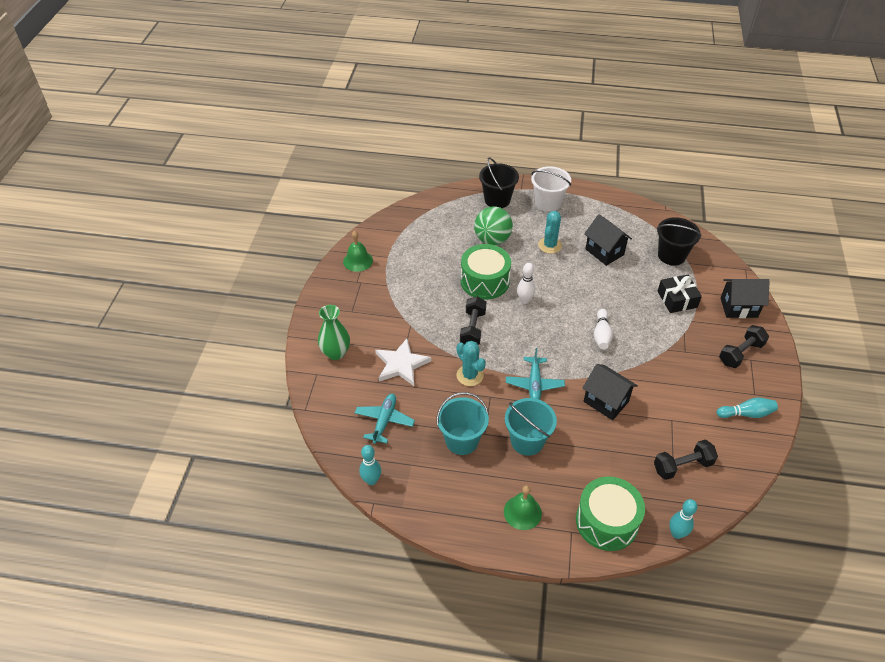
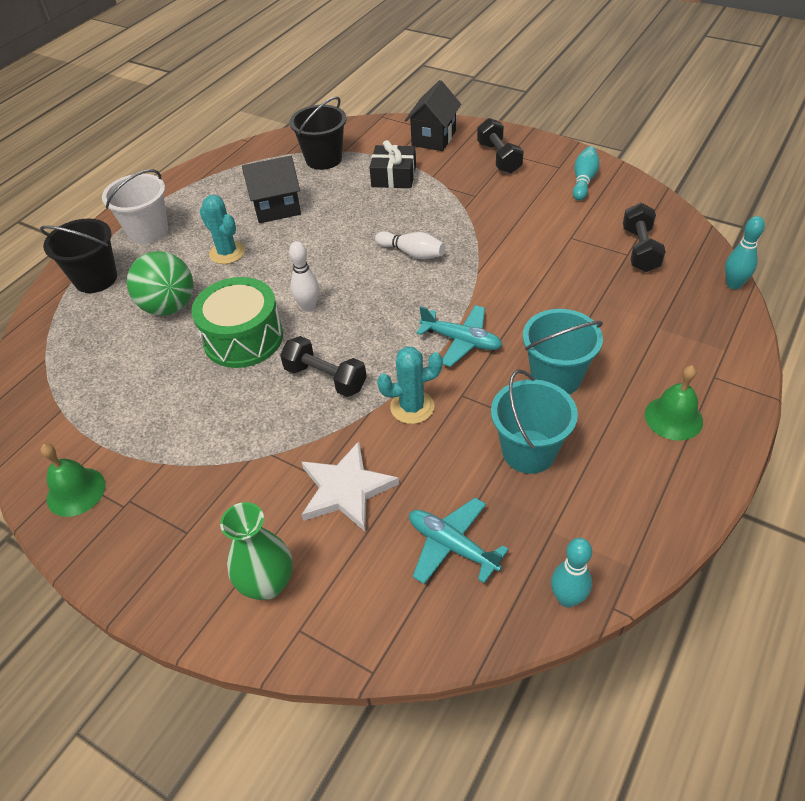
camera: 65 degrees left, 0 degrees up
(606, 401) = (521, 282): black house -> none
(606, 521) = (705, 338): green drum -> none

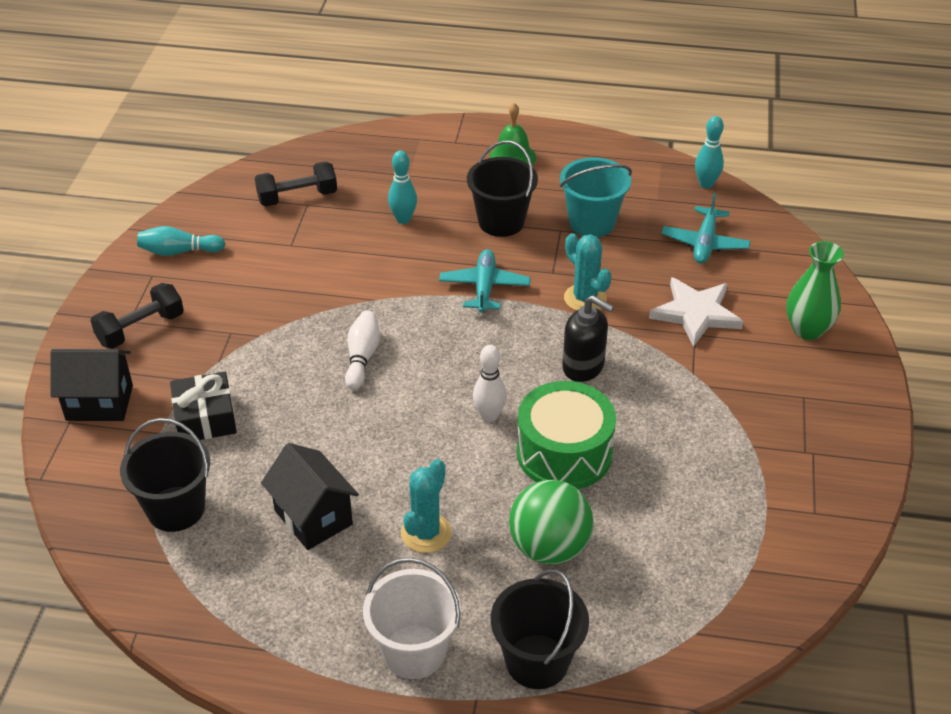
camera: 115 degrees left, 5 degrees down
(76, 491) = (825, 497): green bell -> none
(325, 378) = (583, 367): black dumbbell -> black soap dispenser
(556, 377) = (501, 222): turquoise bucket -> black bucket
(733, 284) = (330, 140): turquoise bowling pin -> turquoise bowling pin (403, 219)

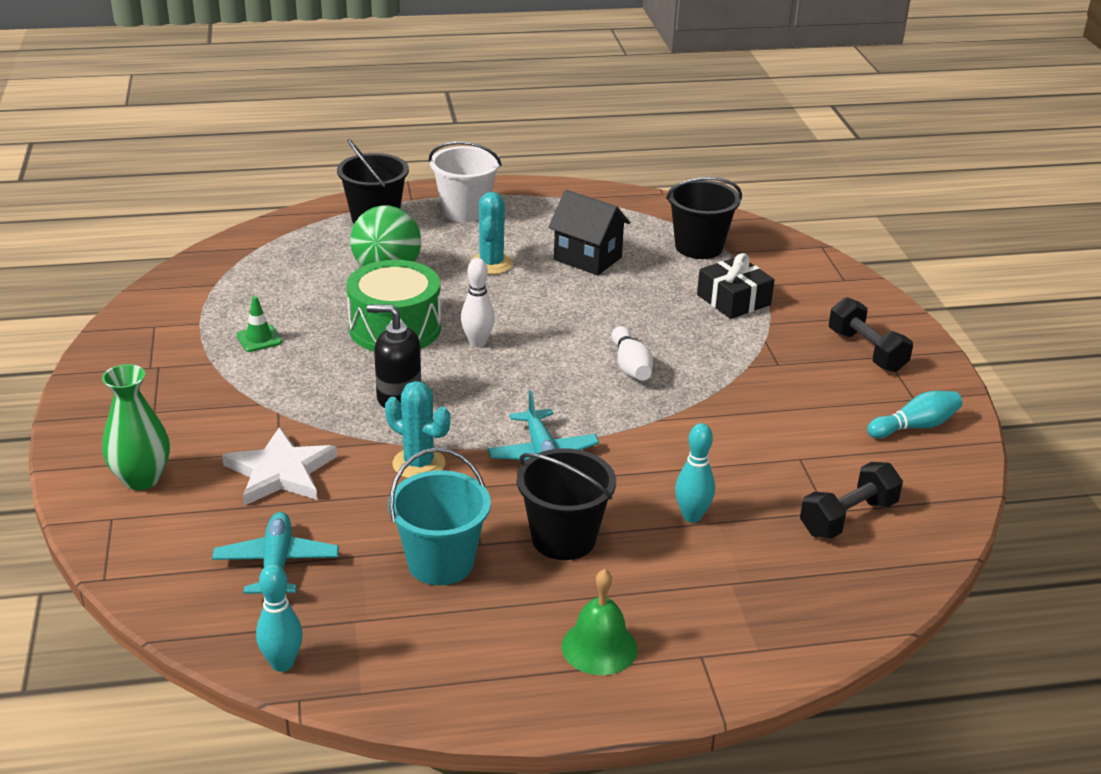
camera: 160 degrees right, 10 degrees down
(99, 403) = (835, 294): black house -> none
(141, 329) = (866, 351): black dumbbell -> black dumbbell turned 60 degrees counterclockwise
(704, 468) = (259, 339): none -> green traffic cone

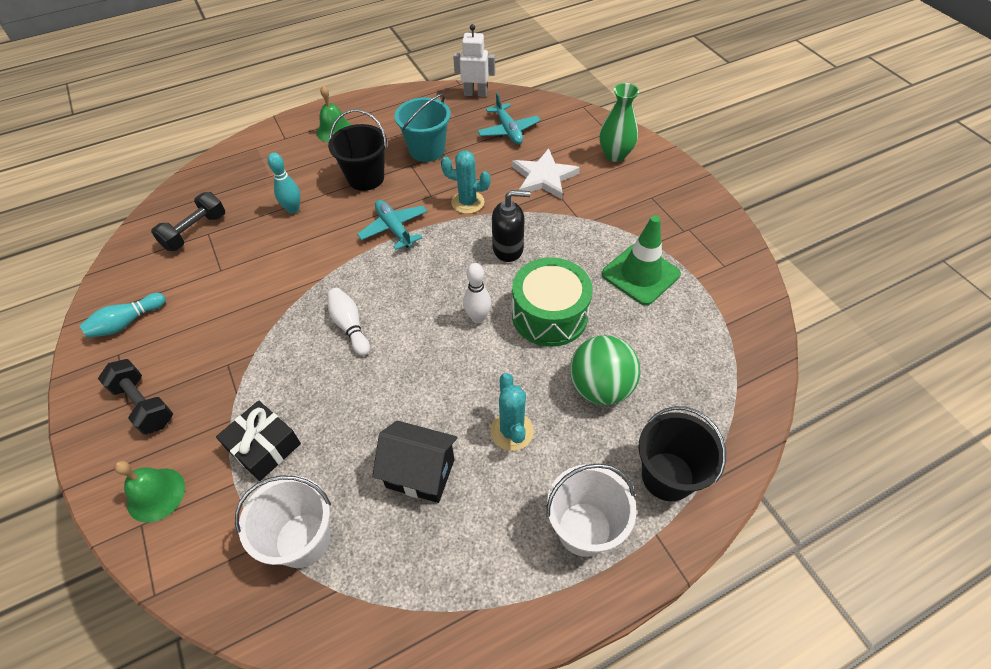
camera: 165 degrees right, 20 degrees up
(259, 339) = (640, 274): green traffic cone -> green traffic cone, size x2.03
(282, 663) = (475, 93): turquoise bowling pin -> white robot
(699, 247) = (303, 540): black bucket -> white bucket
(835, 292) = (156, 494): none -> green bell

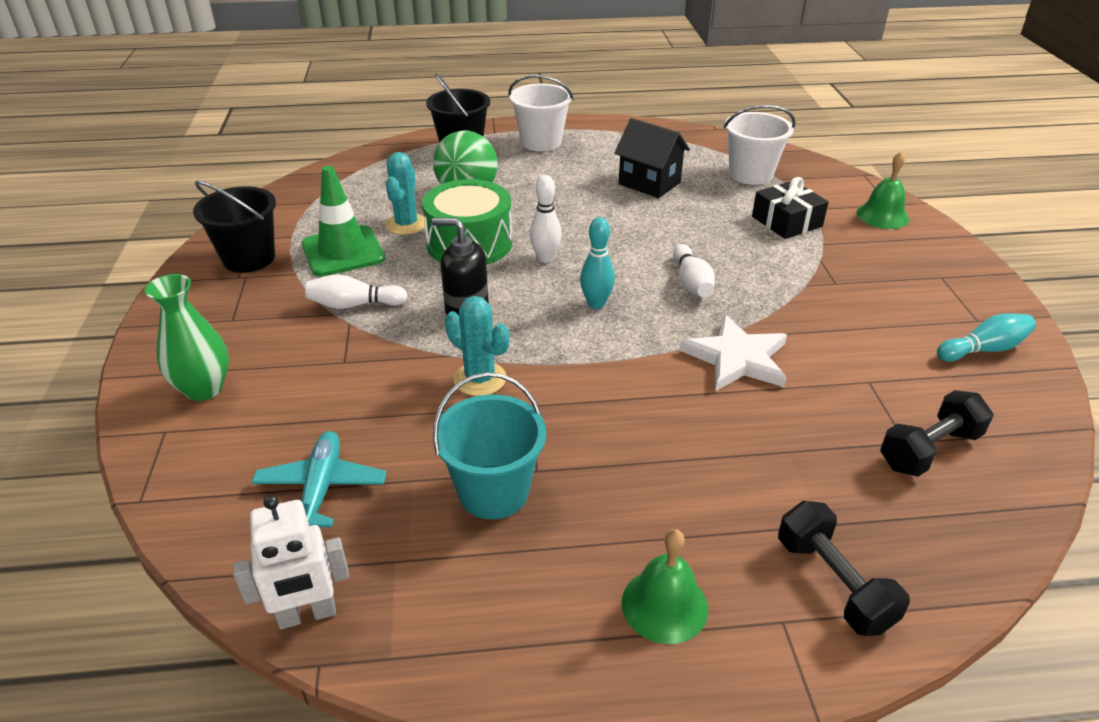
camera: 160 degrees left, 15 degrees down
(144, 404) = (921, 271): black dumbbell -> black dumbbell (833, 583)
(293, 209) = (761, 444): turquoise bowling pin -> turquoise bowling pin (596, 304)
(366, 178) = (625, 466): black bucket -> black bucket (249, 258)
(394, 229) = (604, 371): turquoise plane -> none
(475, 93) = (307, 614): white robot -> white robot turned 45 degrees counterclockwise
(512, 431) = (562, 187): turquoise cactus -> turquoise cactus (406, 224)
(544, 177) = (341, 385): white star -> white star (737, 358)
(586, 230) = (354, 305): none -> white bowling pin

